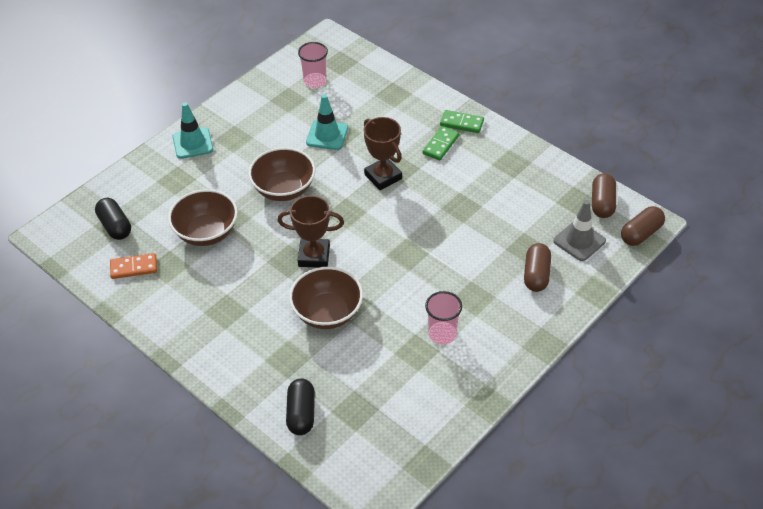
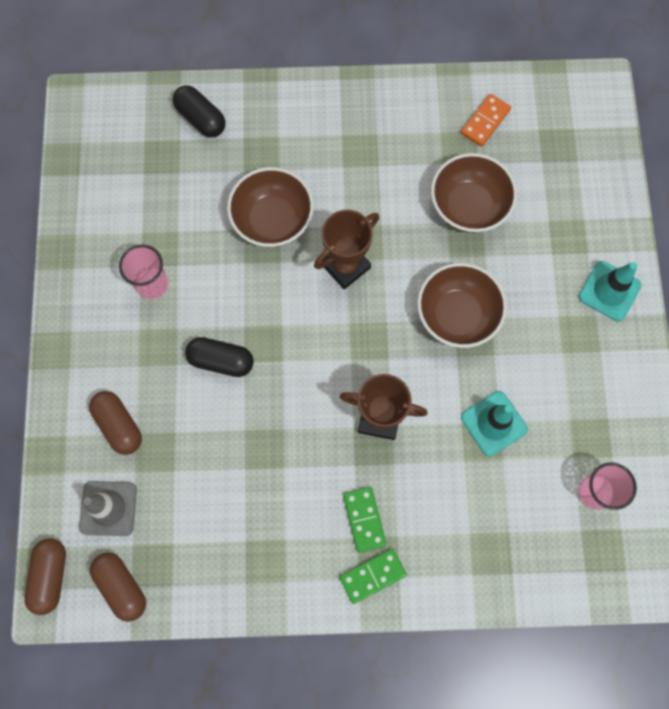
camera: 135 degrees right, 25 degrees up
(115, 226) = (554, 144): black capsule -> black capsule (221, 361)

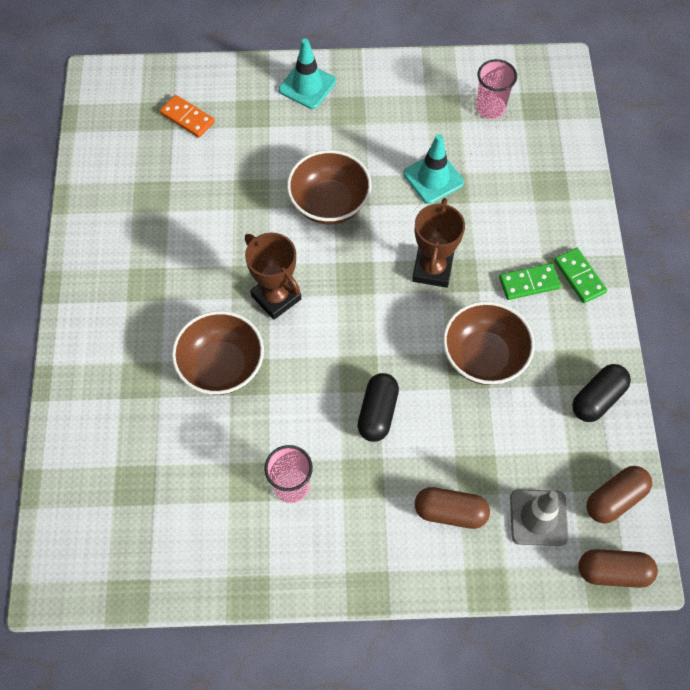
camera: 90 degrees left, 10 degrees down
(119, 425) = (450, 512): brown capsule -> brown capsule turned 45 degrees clockwise
(201, 119) = (91, 444): black capsule -> black capsule (597, 399)
(468, 206) = (217, 190): brown bowl -> brown bowl (484, 357)
(485, 121) = (125, 173): orange domino -> orange domino (187, 118)

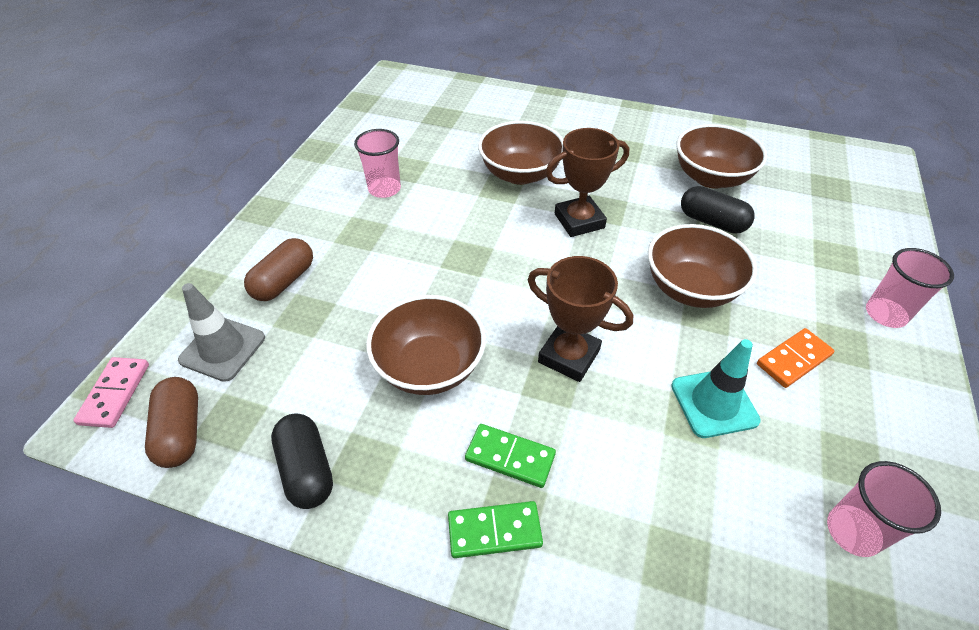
camera: 110 degrees right, 15 degrees down
(173, 204) = (711, 178): none -> brown bowl
(187, 118) = (827, 206): orange domino -> orange domino (793, 359)
(307, 86) = (885, 314): turquoise traffic cone -> pink cup
(377, 413) = (417, 259): black capsule -> black capsule (712, 222)
(529, 283) = (510, 457): green domino -> green domino turned 75 degrees counterclockwise
(613, 572) = (115, 394): brown capsule -> pink domino

